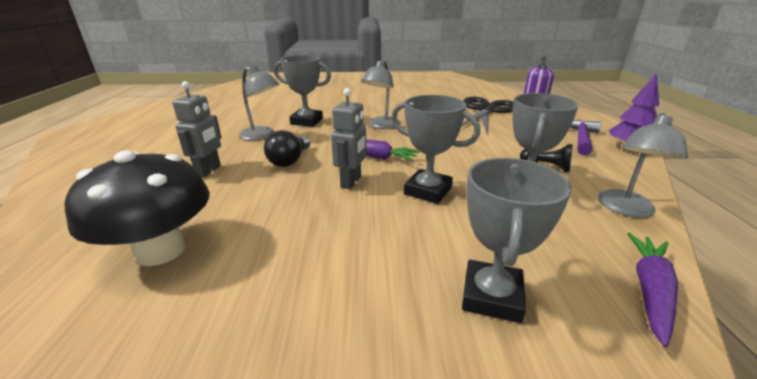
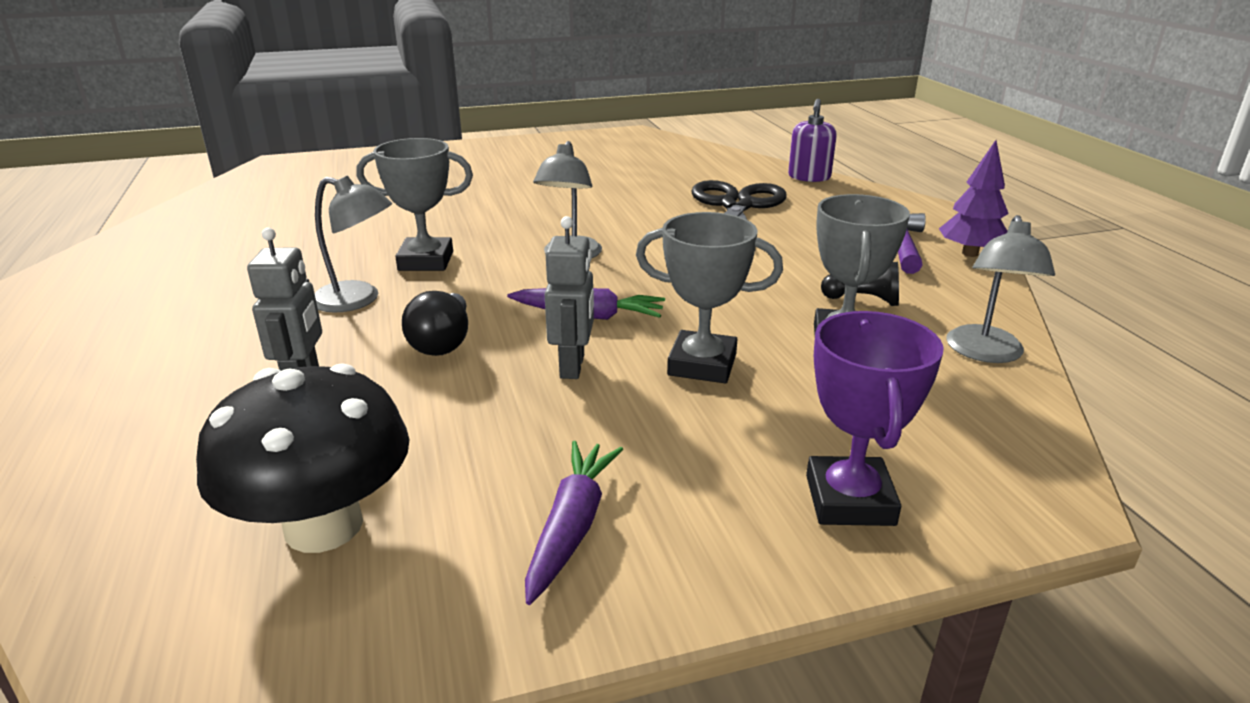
camera: 15 degrees left, 0 degrees up
(491, 296) = (849, 500): grey trophy -> purple trophy
(650, 291) = (1035, 458): purple carrot -> purple carrot (572, 527)

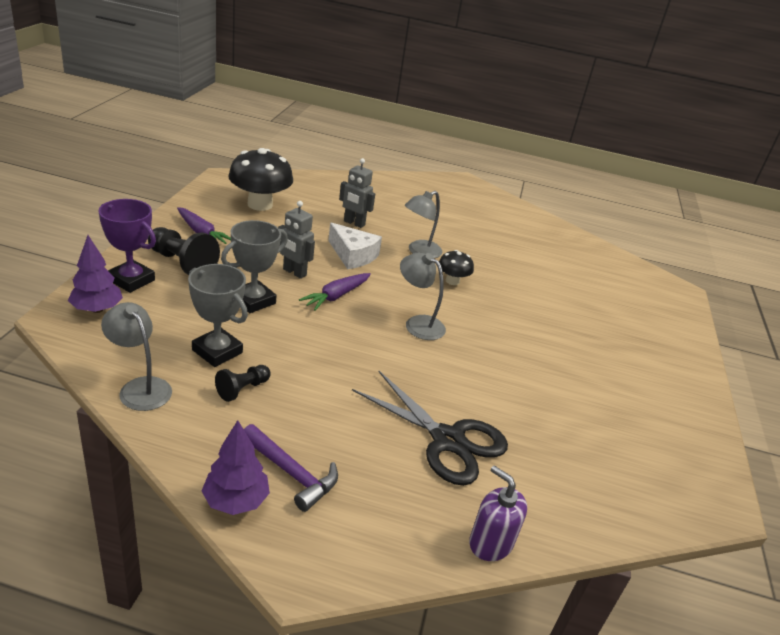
camera: 115 degrees right, 5 degrees up
(426, 261) = (452, 281): grey trophy -> black mushroom
(443, 342) = (353, 255): black light bulb -> white cheese
(713, 481) = (182, 263): none -> black pawn
(965, 478) = (97, 309): none -> purple tree

